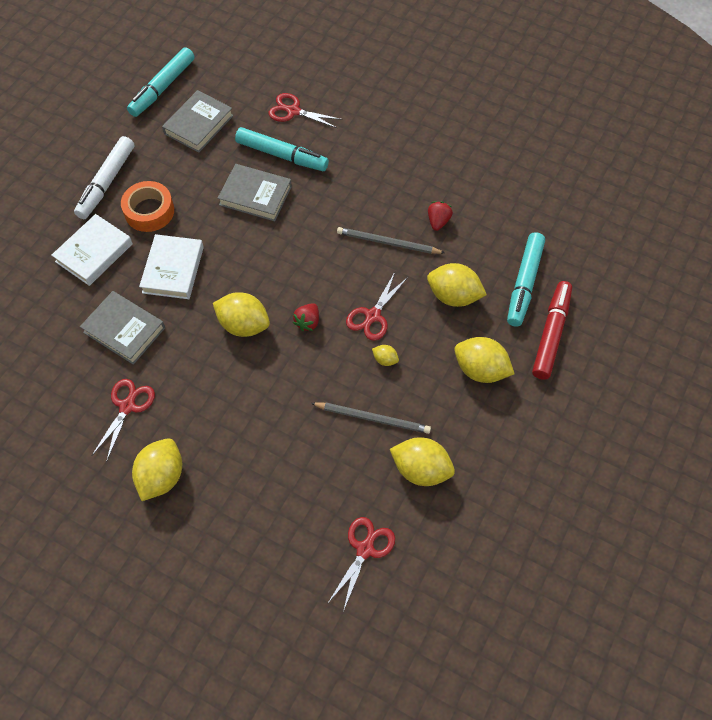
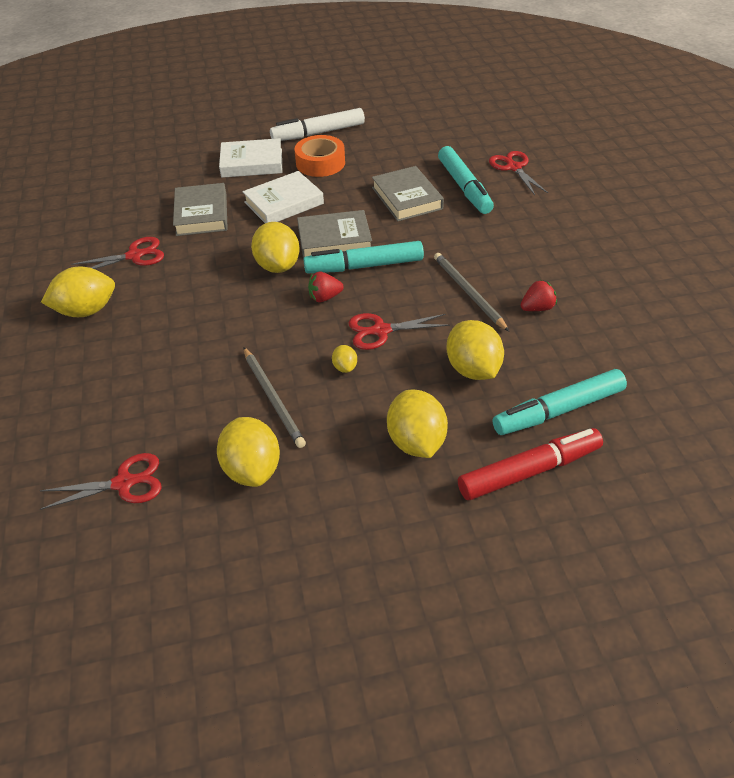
camera: 50 degrees right, 15 degrees down
(163, 87) = (434, 106): turquoise marker -> turquoise marker (364, 266)
(199, 125) = (428, 137): grey book -> grey book (334, 239)

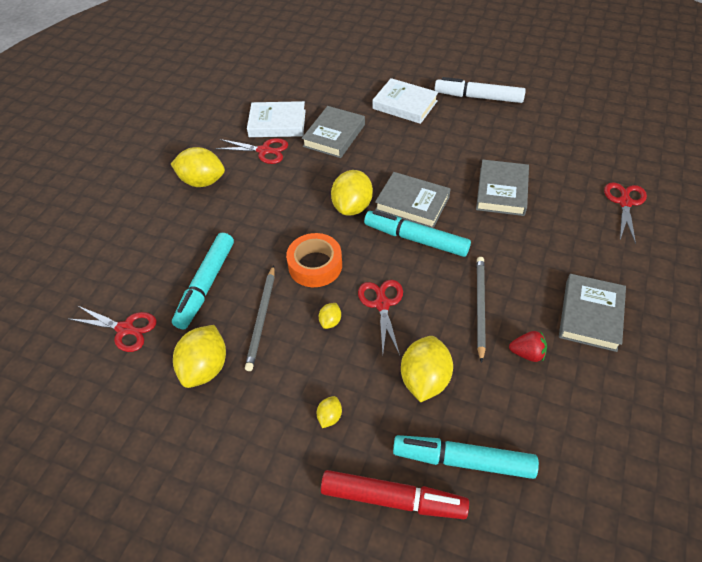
camera: 35 degrees right, 5 degrees up
(284, 203) = (400, 152): white book -> white book (277, 123)
(320, 163) = (457, 127): orange tape -> orange tape (315, 265)
(325, 297) = (364, 252): red strawberry -> none
(381, 330) = (382, 304): red scissors -> red scissors turned 60 degrees clockwise
(416, 441) = (329, 417): yellow lemon -> yellow lemon, size x0.47
(464, 187) = (561, 202): turquoise marker -> turquoise marker (206, 284)
(559, 258) = (590, 315): none -> grey book

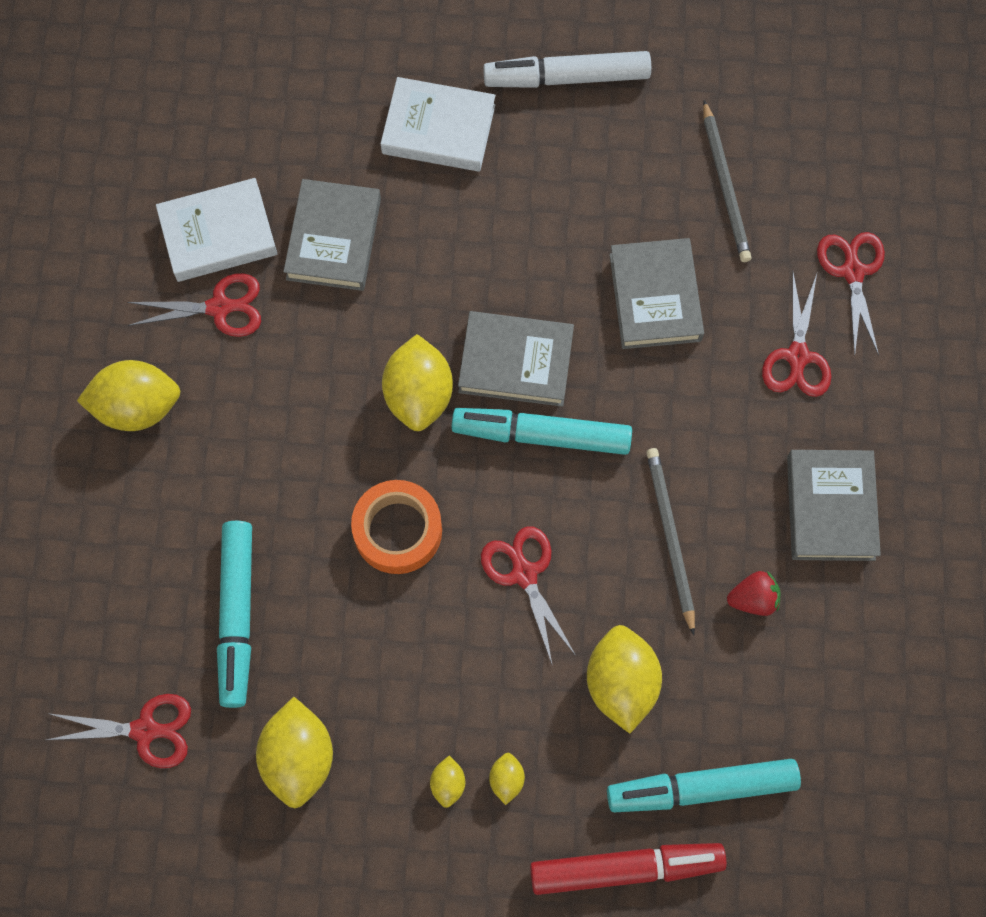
camera: 20 degrees left, 20 degrees up
(261, 319) = (350, 652): grey pencil -> grey pencil (725, 185)
(330, 321) = (456, 626): yellow lemon -> yellow lemon (448, 783)
(582, 234) = (797, 356): none -> red scissors

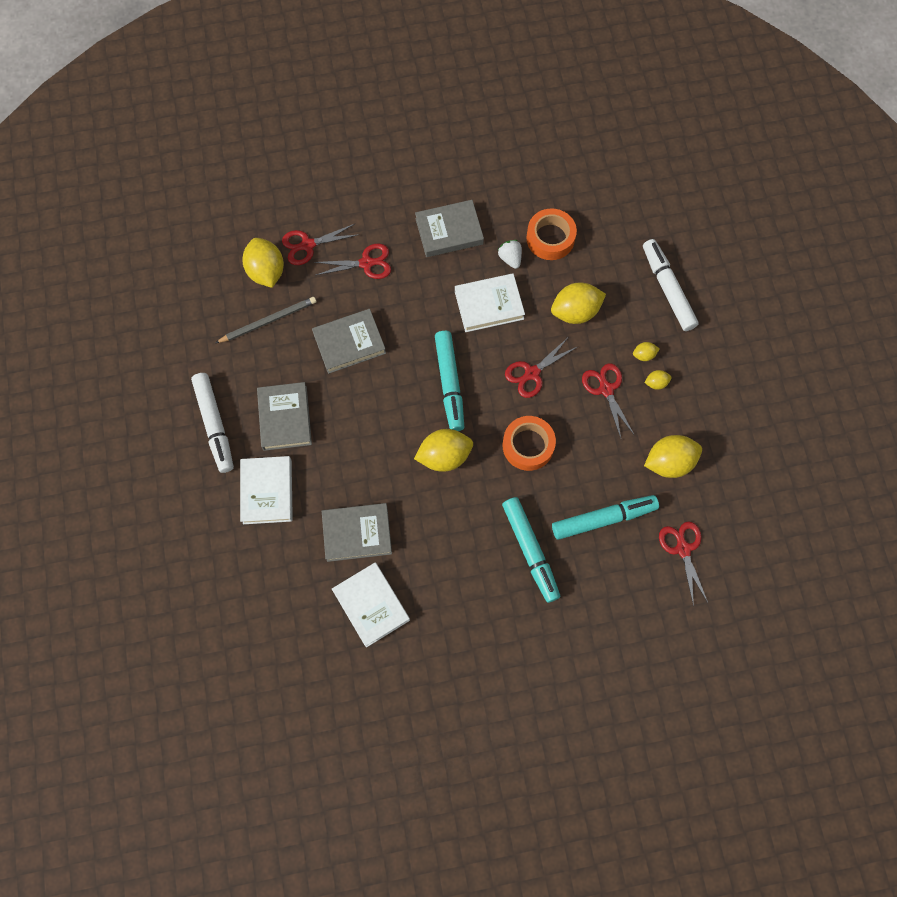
camera: 105 degrees left, 0 degrees up
(137, 407) = (497, 617): yellow lemon -> yellow lemon (266, 271)
(219, 307) = (420, 589): red scissors -> red scissors (606, 389)
(516, 362) = (409, 408): grey book -> grey book (285, 418)
(625, 868) = (667, 289): red marker -> white marker
(670, 537) = (489, 305): grey pencil -> white book
(702, 788) = (616, 262): turquoise marker -> turquoise marker (530, 550)
(753, 599) = (510, 258): red strawberry -> white strawberry
(778, 682) = (550, 238): none -> orange tape

